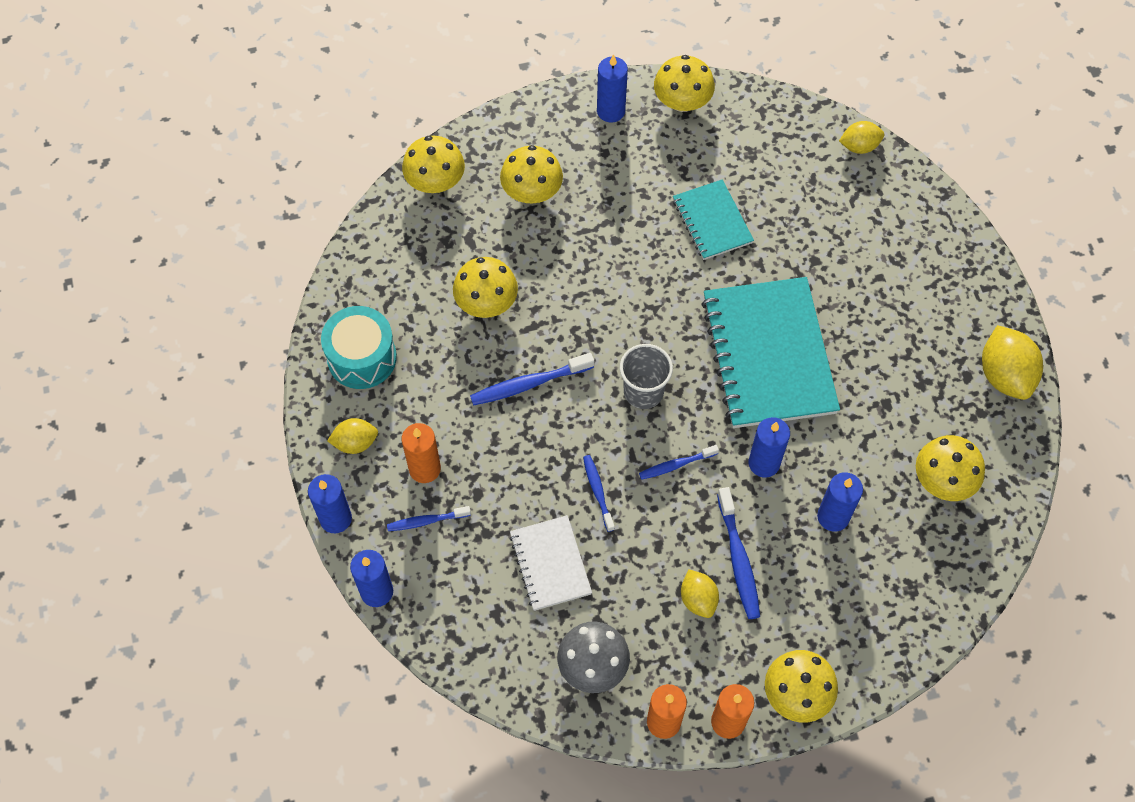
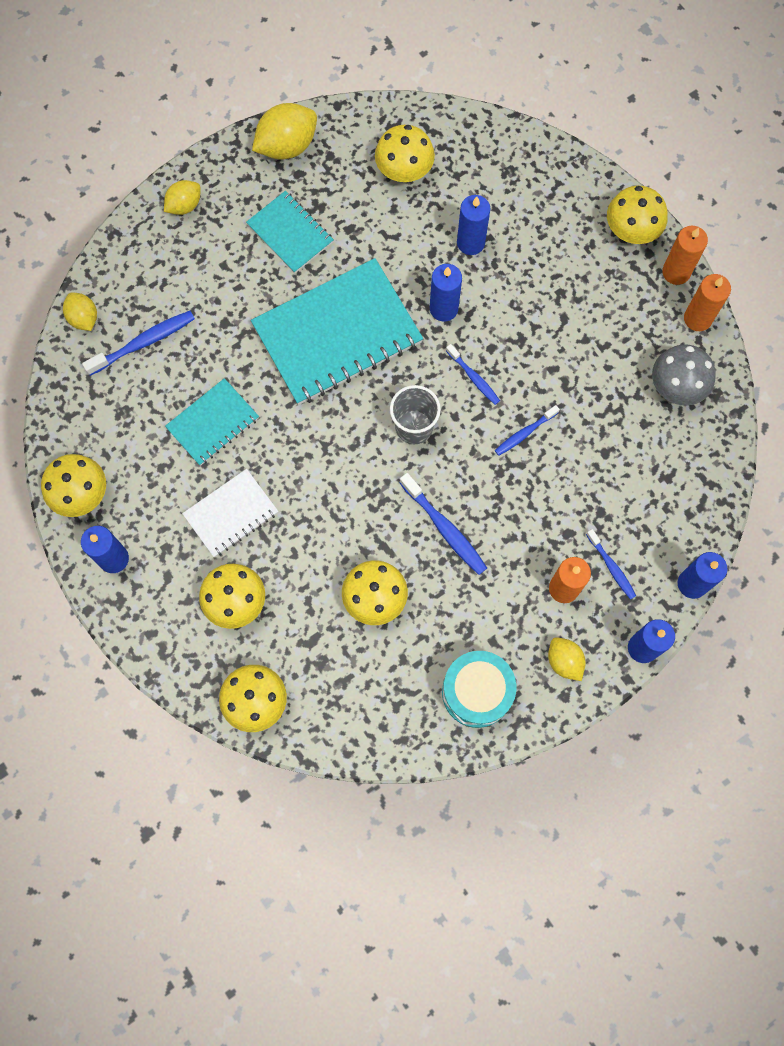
camera: 110 degrees left, 10 degrees up
(550, 564) = (606, 449): white notebook -> white notebook (231, 514)
(698, 599) = (586, 324): yellow lemon -> yellow lemon (184, 205)
(738, 559) = (538, 303): blue toothbrush -> blue toothbrush (144, 342)
(897, 347) = (290, 233): none -> turquoise notebook

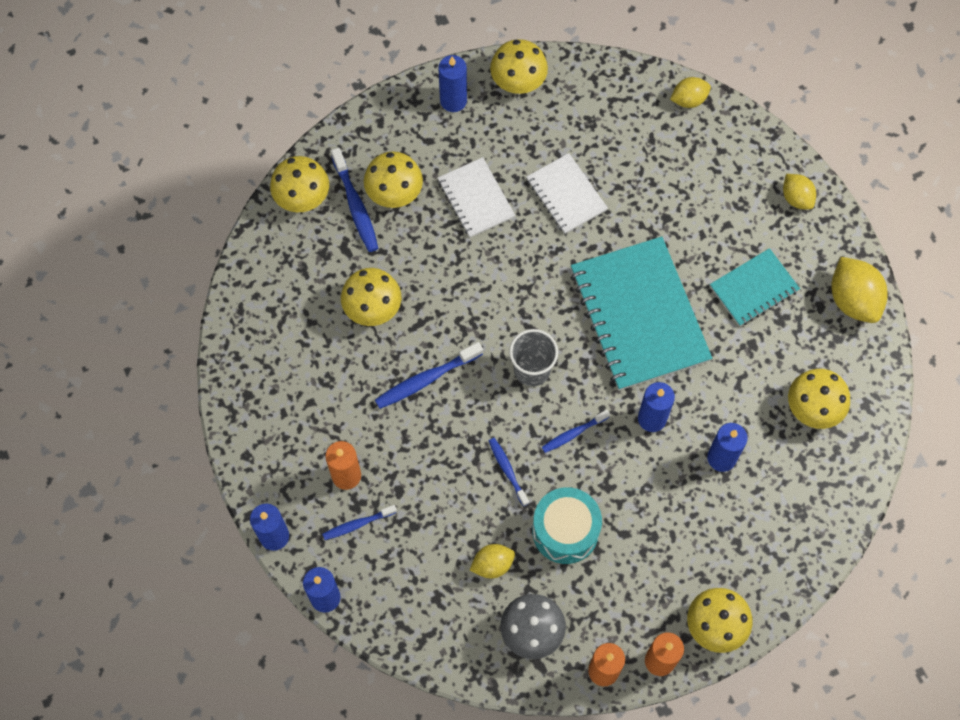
camera: 100 degrees right, 5 degrees down
(144, 342) = (656, 147): blue toothbrush -> blue toothbrush (355, 206)
(213, 423) = (566, 195): turquoise notebook -> white notebook
(476, 692) = (267, 379): turquoise drum -> turquoise drum (565, 531)
(564, 661) = (278, 462): yellow lemon -> yellow lemon (492, 564)

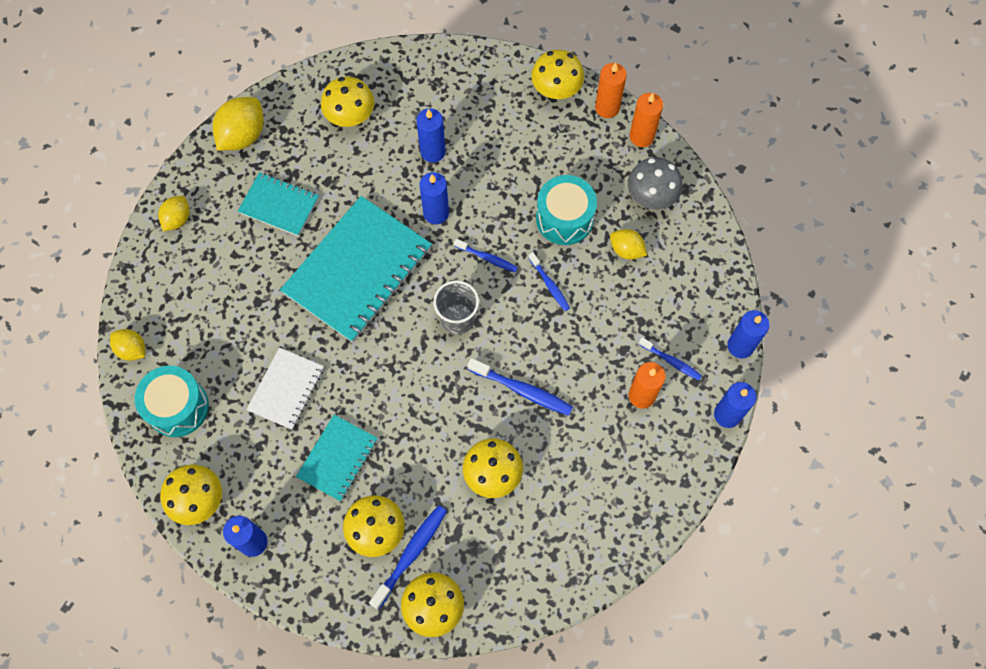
camera: 125 degrees left, 0 degrees up
(475, 199) = (338, 458): white notebook -> turquoise notebook
(507, 470) = (549, 285): blue toothbrush -> blue toothbrush turned 60 degrees counterclockwise
(610, 107) = (177, 407): none -> turquoise drum

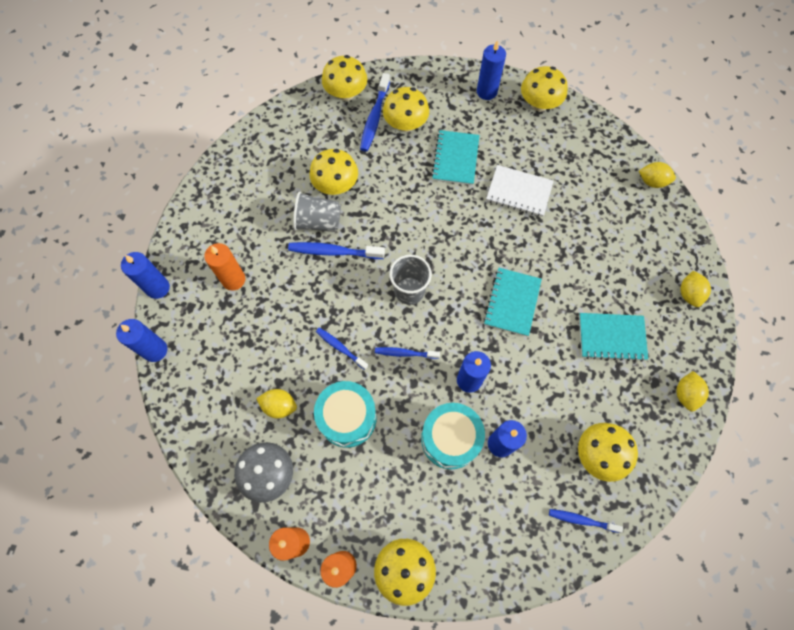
camera: 160 degrees right, 0 degrees up
(177, 407) = (591, 154): turquoise drum -> turquoise drum (450, 439)
(243, 135) = (685, 394): yellow lemon -> yellow lemon, size x0.60
(286, 389) = (519, 192): white notebook -> white notebook turned 75 degrees counterclockwise
(358, 271) = (512, 302): turquoise notebook -> turquoise notebook, size x0.53
(528, 432) = (318, 222): none -> grey cup
(671, 361) = (214, 316): blue toothbrush -> blue toothbrush (581, 520)

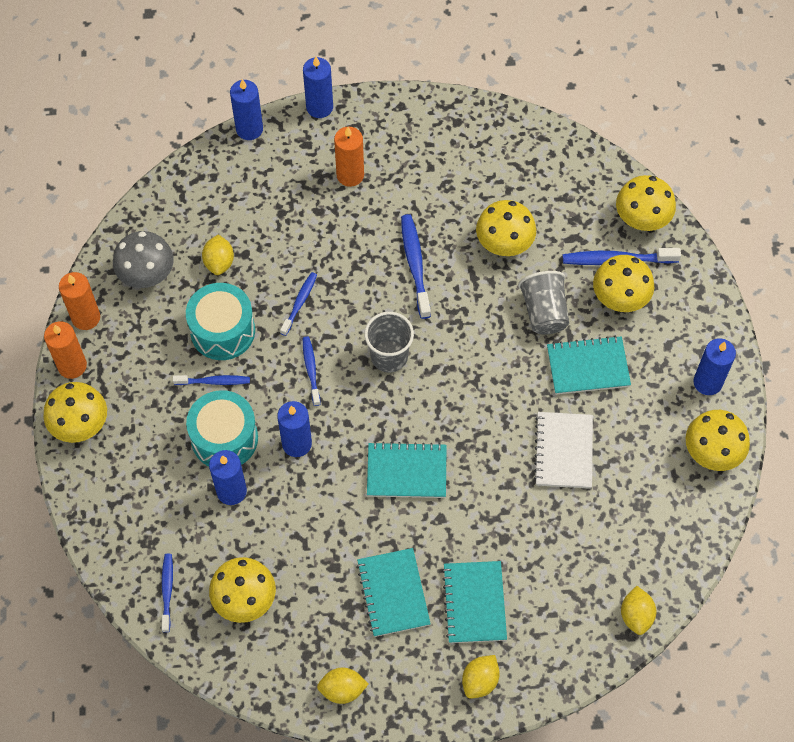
camera: 75 degrees right, 5 degrees down
(318, 222) = (448, 238): grey cup -> grey cup (544, 312)
(394, 436) = (214, 381): none -> blue toothbrush
(628, 282) = (474, 603): none -> turquoise notebook
(689, 294) = (480, 681): yellow lemon -> yellow lemon turned 45 degrees counterclockwise

